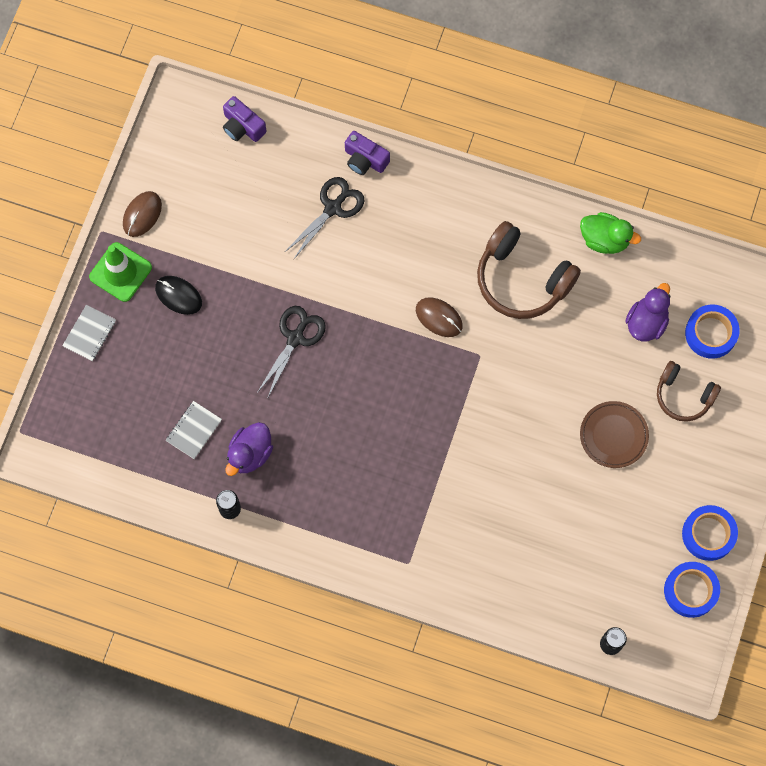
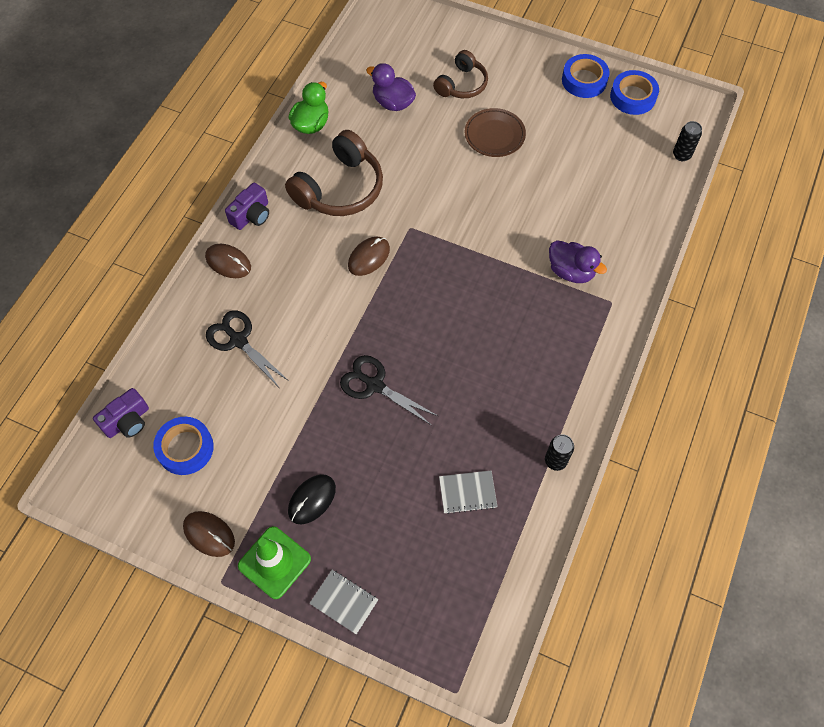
camera: 85 degrees left, 10 degrees down
(194, 430) = (467, 492): grey notebook -> grey notebook turned 45 degrees counterclockwise
(250, 454) = (496, 437): purple duck -> purple duck (571, 271)
(365, 159) = (192, 307): purple camera -> purple camera (251, 215)
(419, 184) = (228, 262): none -> brown mouse
(711, 333) = (408, 61): blue tape -> blue tape (185, 448)

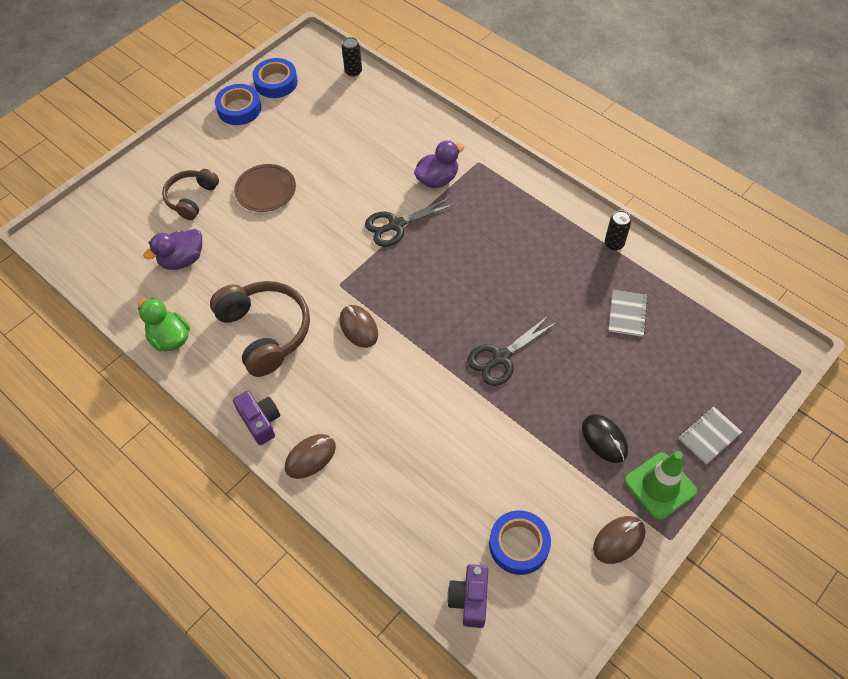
camera: 70 degrees left, 5 degrees down
(127, 421) = (470, 599): purple camera -> purple camera turned 150 degrees counterclockwise
(238, 340) = (410, 467): black scissors -> black scissors (396, 225)
(462, 84) = (191, 198): brown headphones -> brown headphones turned 120 degrees counterclockwise

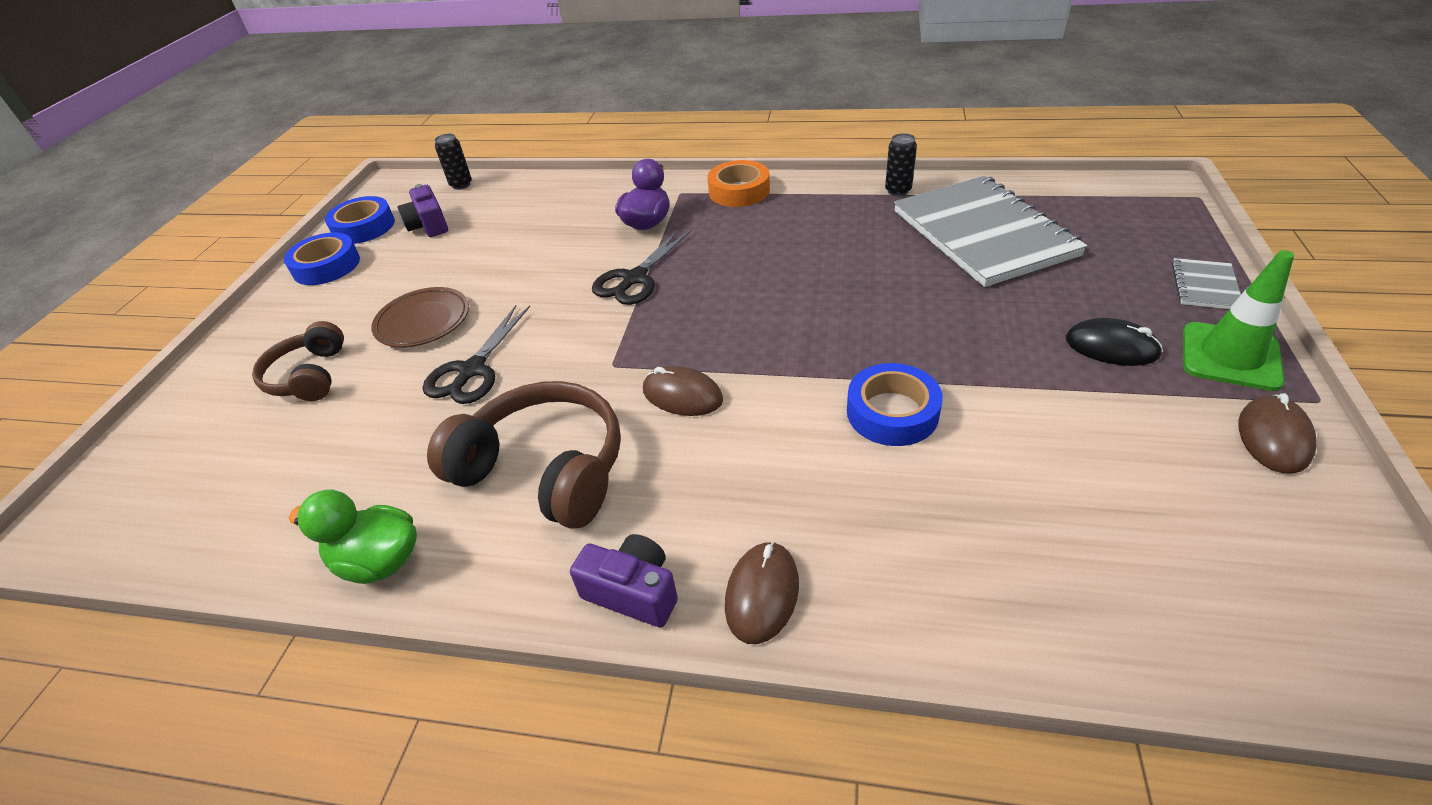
camera: 30 degrees left, 15 degrees down
(182, 260) = (337, 450): purple duck -> none
(470, 599) = (1215, 642): purple camera -> purple camera (428, 225)
(501, 358) = (898, 334): black scissors -> black scissors (472, 370)
(515, 182) = (739, 191): none -> orange tape
(519, 545) = (1177, 520): blue tape -> blue tape (892, 412)
(627, 314) = (983, 233): grey notebook -> grey notebook, size x2.40

